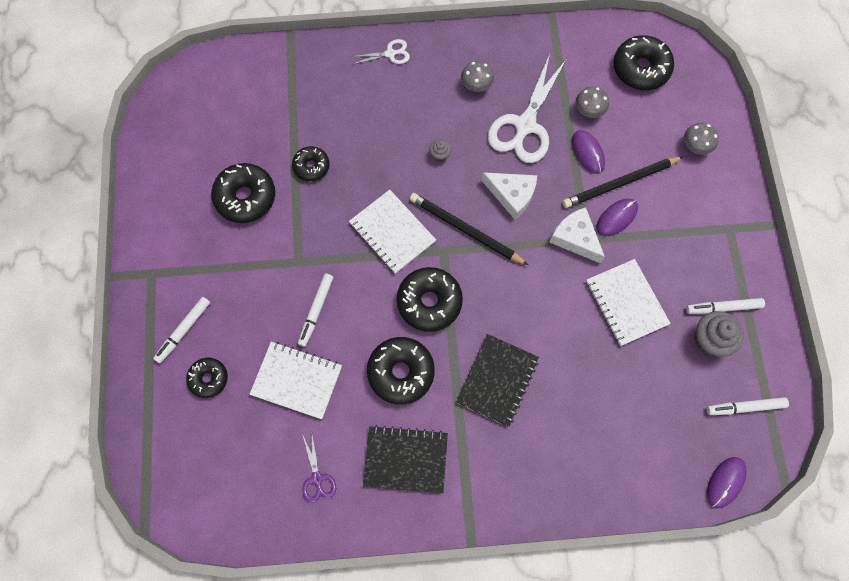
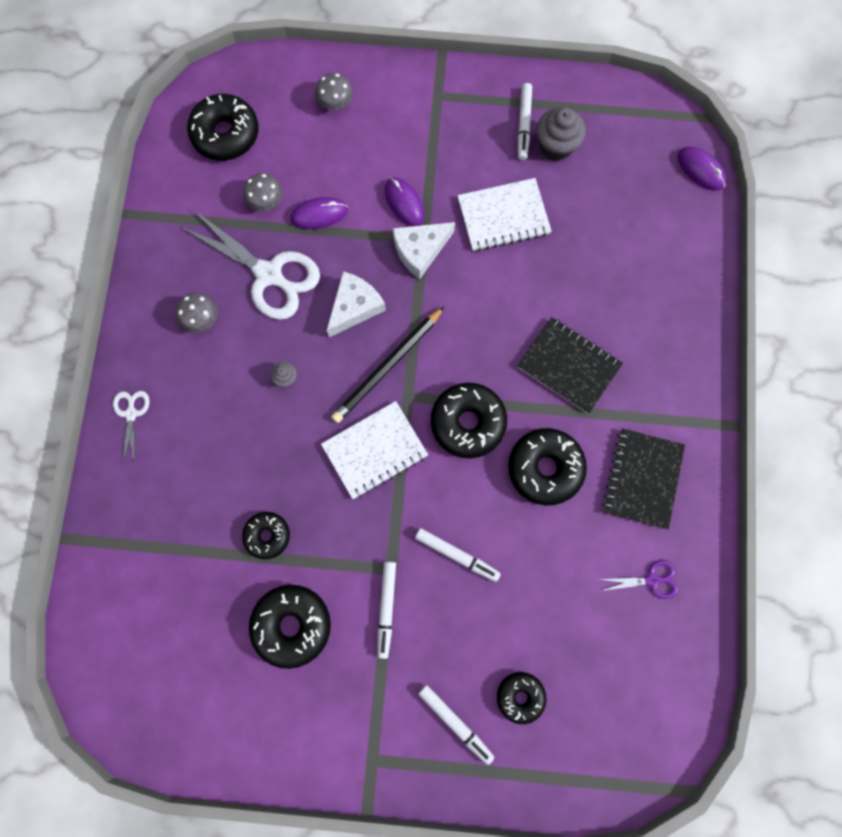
camera: 80 degrees left, 5 degrees up
(297, 380) = (537, 589): white notebook -> none
(620, 183) = (364, 189): black pencil -> none
(745, 407) = (629, 132): white marker -> white marker (387, 608)

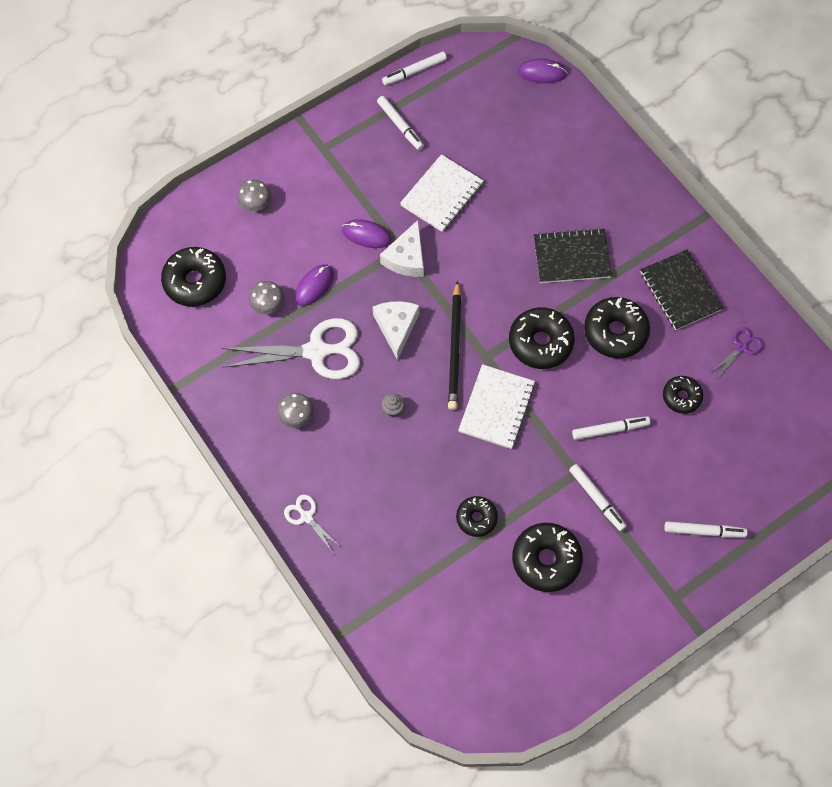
camera: 40 degrees left, 10 degrees down
(520, 696) = (728, 482): black donut -> black donut (681, 397)
(556, 146) = (434, 124): grey cupcake -> none
(582, 83) = (414, 71): none -> white marker

